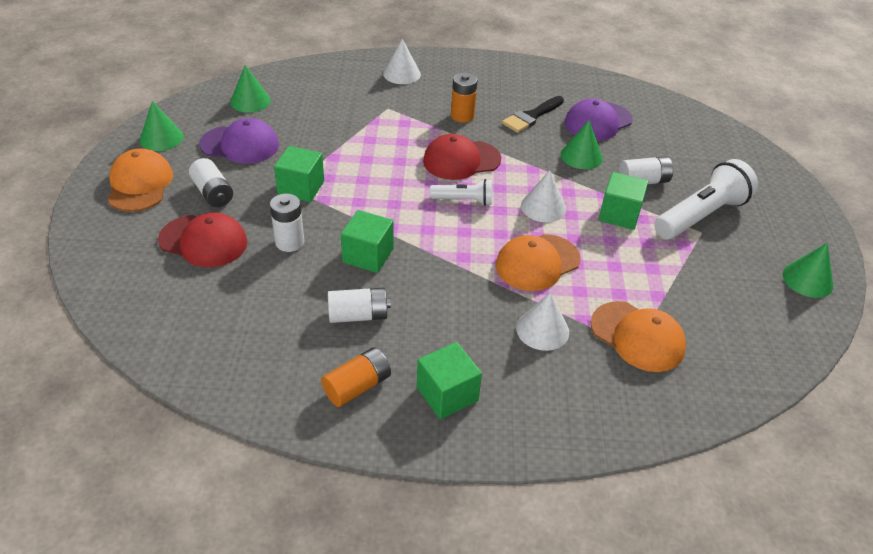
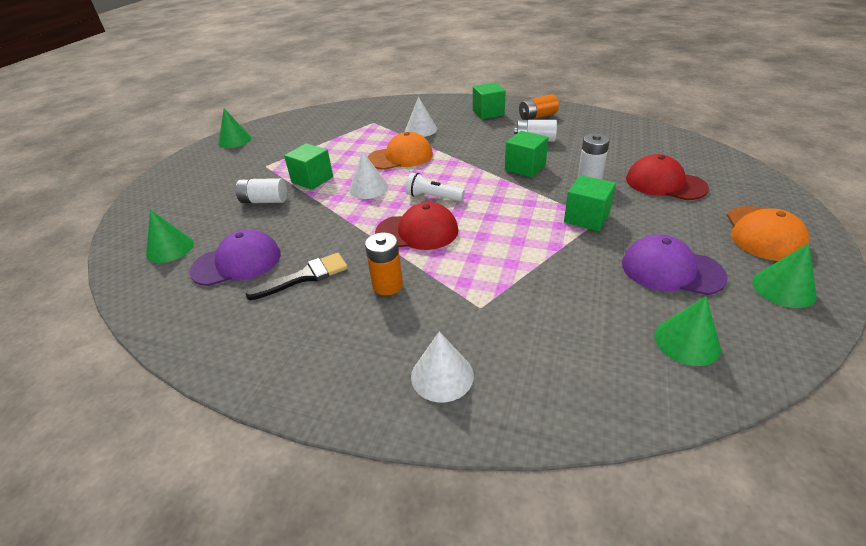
camera: 160 degrees left, 5 degrees down
(213, 193) = (676, 219): white battery -> none
(581, 156) = (295, 226): green cone -> green cone (170, 248)
(637, 336) = (367, 125): orange cap -> none
(701, 216) = (251, 175): white flashlight -> none

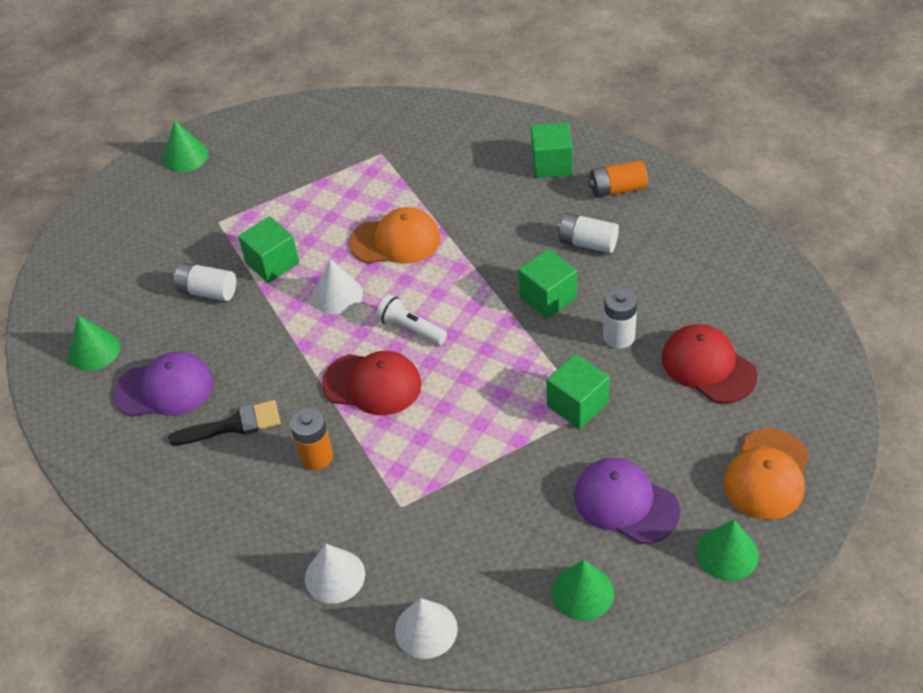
camera: 15 degrees right, 10 degrees up
(421, 130) = (441, 185): white cone -> white cone (426, 629)

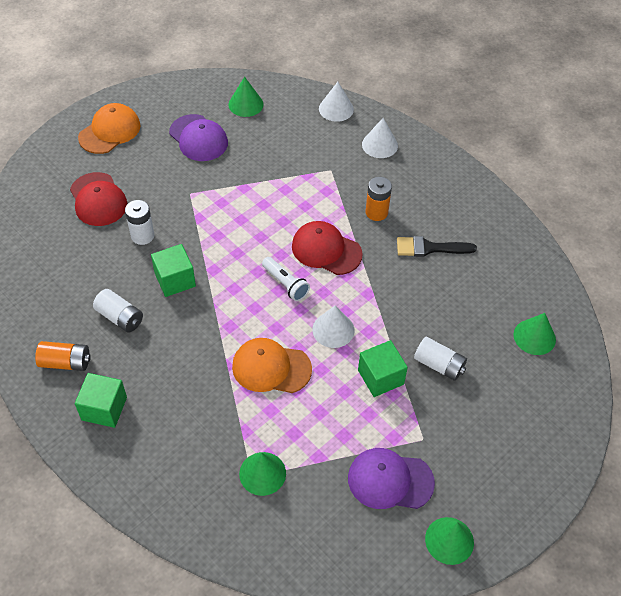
camera: 170 degrees left, 5 degrees up
(164, 388) = (478, 289): purple cap -> purple cap (390, 480)
(577, 405) = (196, 199): green cube -> none
(727, 553) = (159, 102): green cone -> green cone (262, 473)

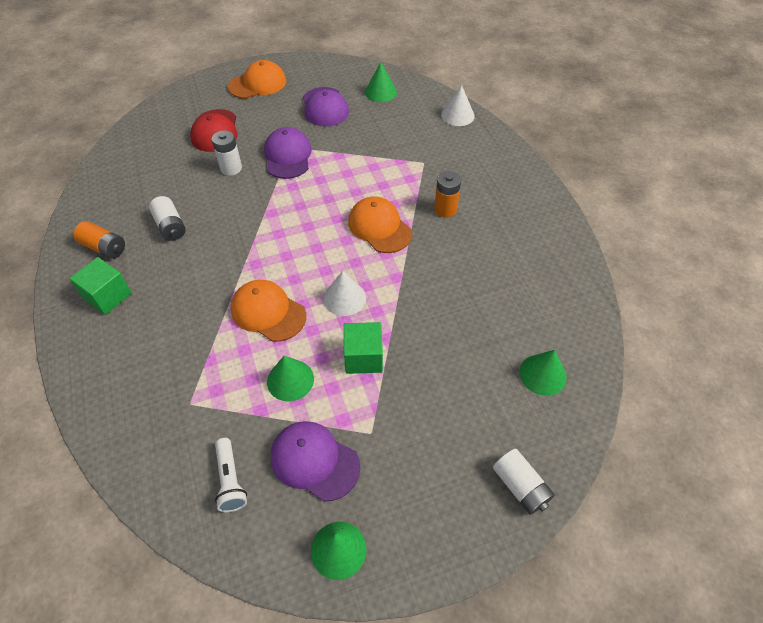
camera: 25 degrees right, 0 degrees up
(175, 280) = (234, 211): green cube -> none
(193, 204) = (288, 156): none -> purple cap
(262, 473) = (200, 405): green cone -> green cone (290, 380)
(285, 284) = (325, 244): white flashlight -> white flashlight (230, 480)
(326, 250) = (379, 227): red cap -> orange cap
(379, 145) = (481, 154): white cone -> none
(430, 248) = (479, 256): black brush -> none
(439, 365) = (427, 367): white battery -> white battery (520, 486)

